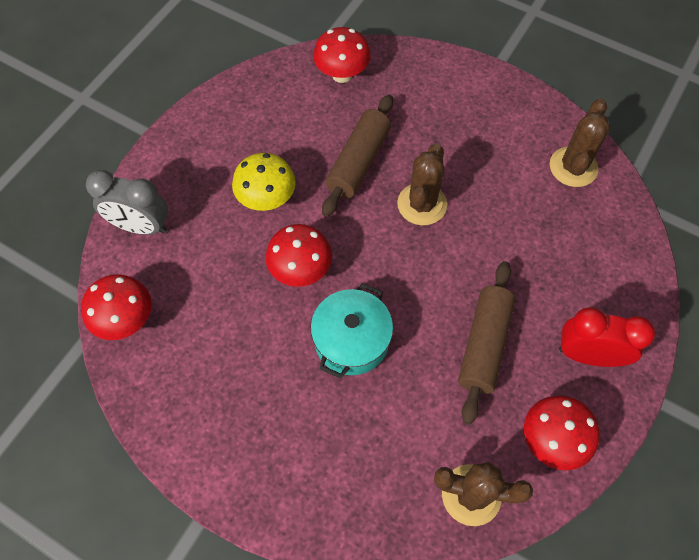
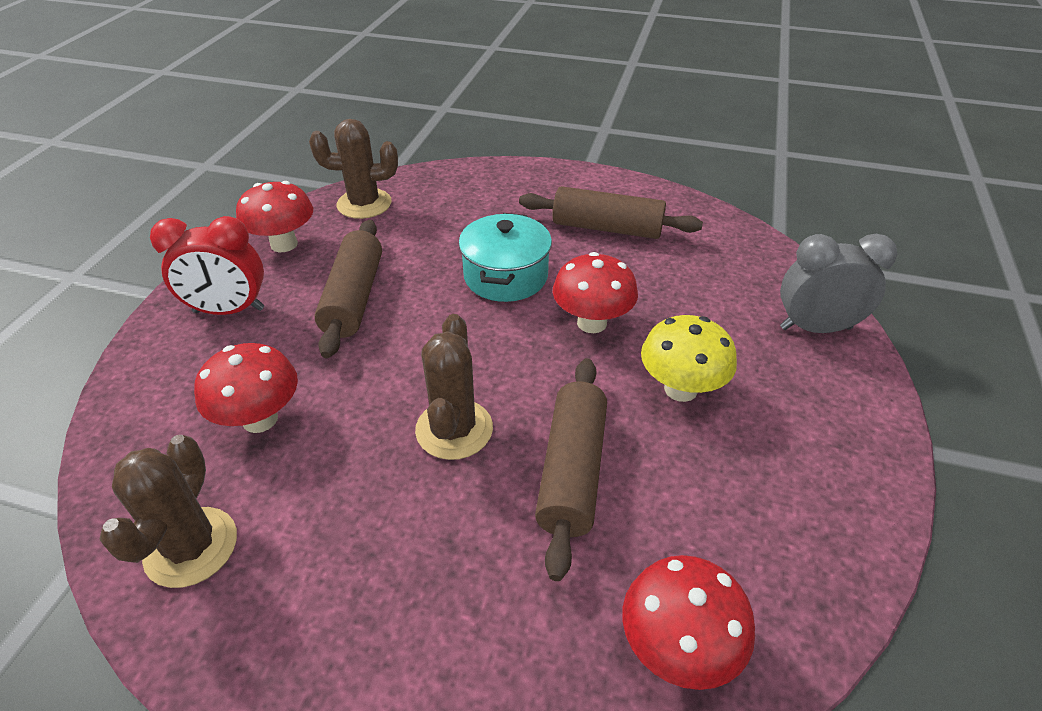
camera: 165 degrees right, 20 degrees down
(126, 320) = (751, 250): red mushroom -> red mushroom (260, 419)
(236, 386) = (607, 228): none -> brown rolling pin

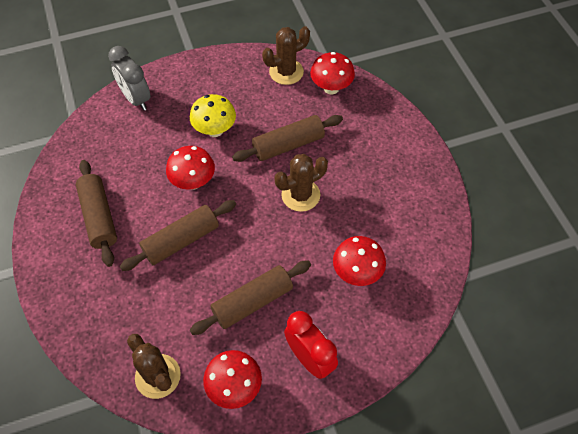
camera: 125 degrees left, 15 degrees up
(191, 547) = (423, 241): brown cactus -> brown cactus (286, 72)
(506, 276) = (181, 240): turquoise pot -> brown rolling pin

